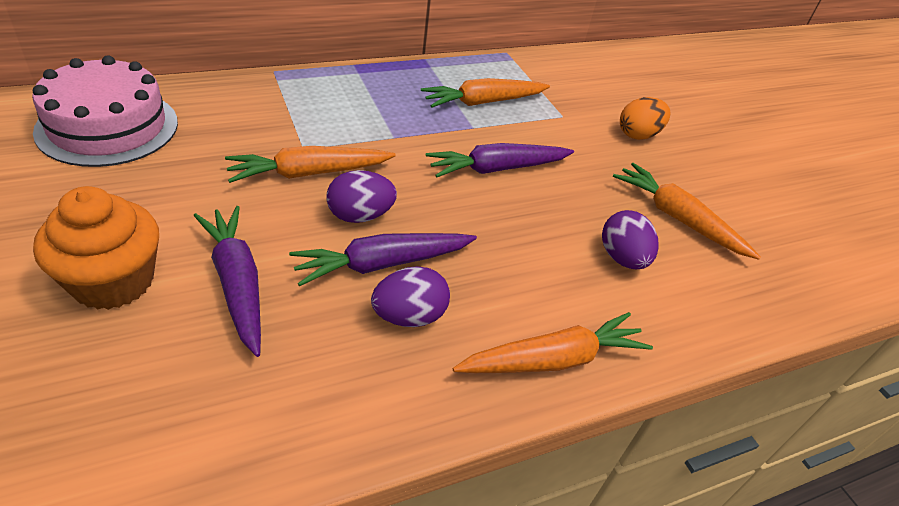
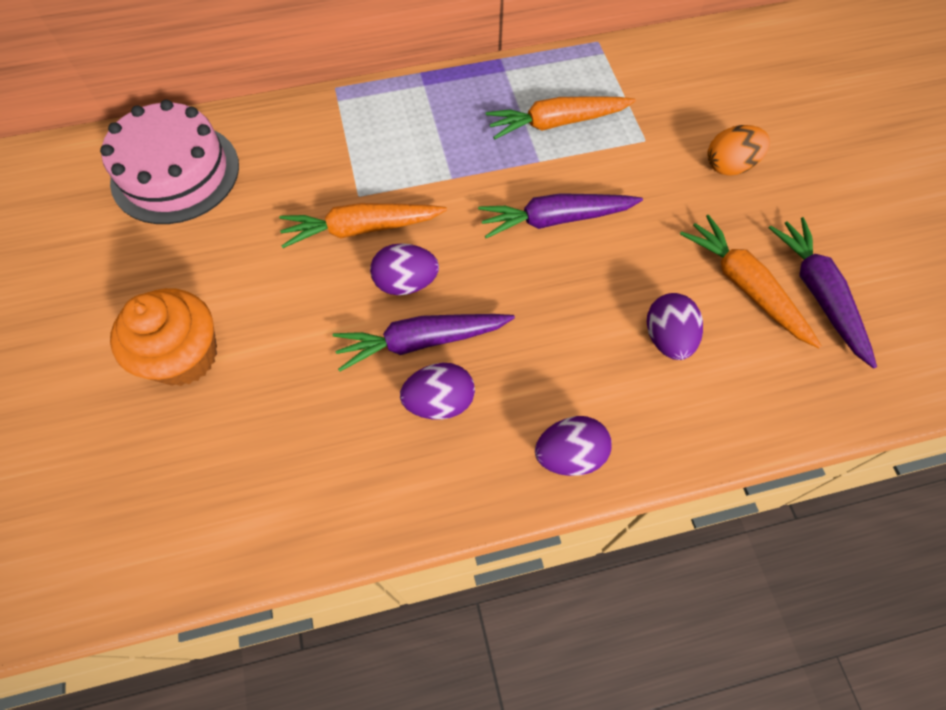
camera: 15 degrees right, 20 degrees up
(237, 283) = (288, 360): purple carrot -> purple carrot (818, 294)
(553, 359) = (569, 455): orange carrot -> purple egg

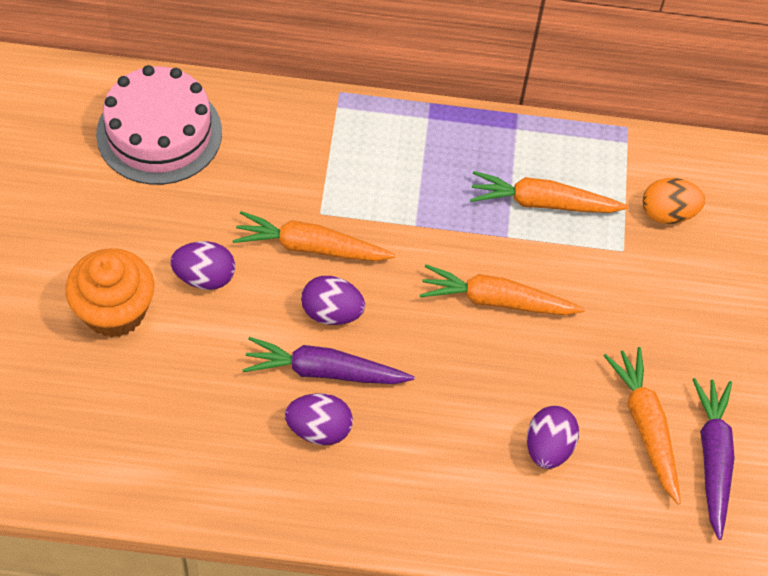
camera: 15 degrees right, 5 degrees down
(555, 220) = (496, 301): purple carrot -> orange carrot
(569, 455) = (412, 514): purple egg -> purple egg (205, 277)
(729, 166) = (694, 305): orange egg -> orange egg (667, 213)

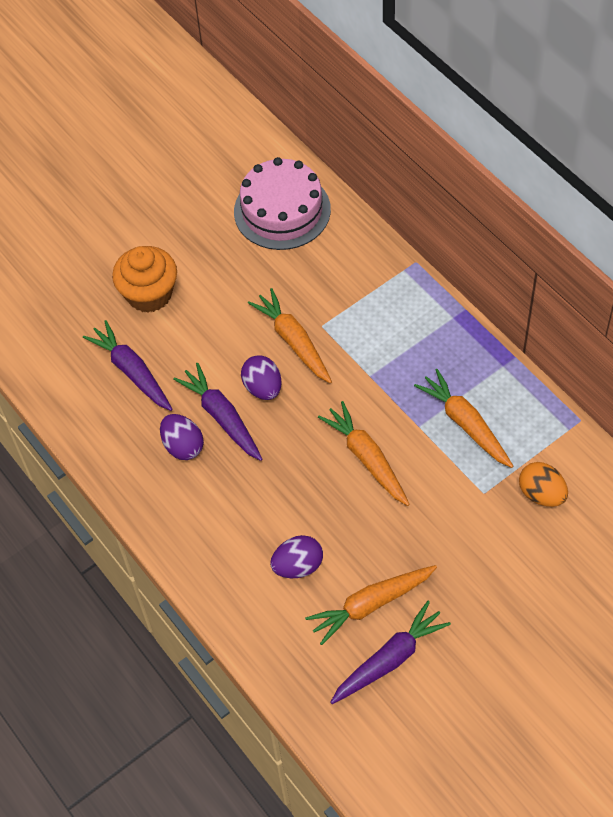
camera: 55 degrees right, 0 degrees up
(184, 400) = (131, 371): none -> purple carrot
(205, 277) = (216, 312): purple egg -> none
(645, 426) = (370, 605): orange carrot -> orange carrot turned 150 degrees counterclockwise

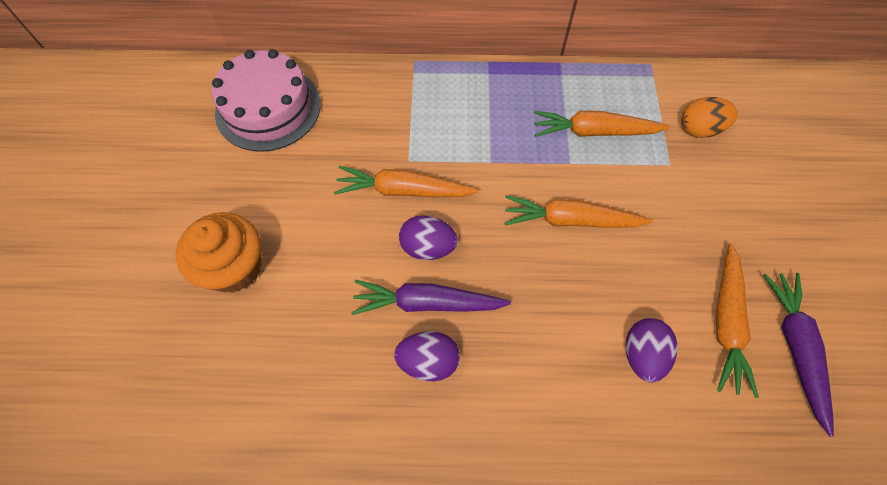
camera: 55 degrees left, 5 degrees up
(131, 371) = (300, 346): purple carrot -> none

